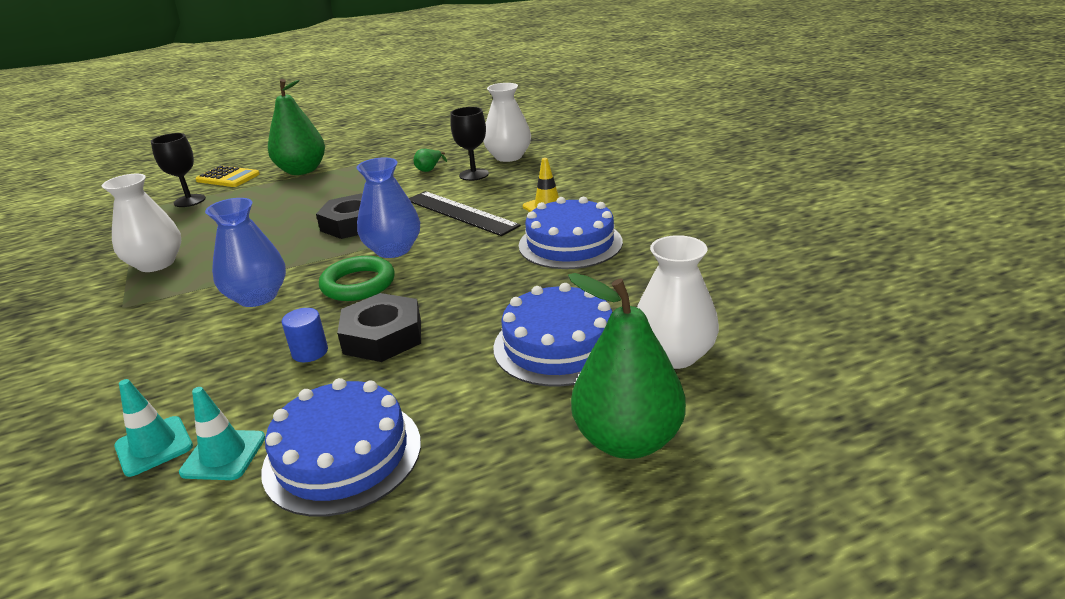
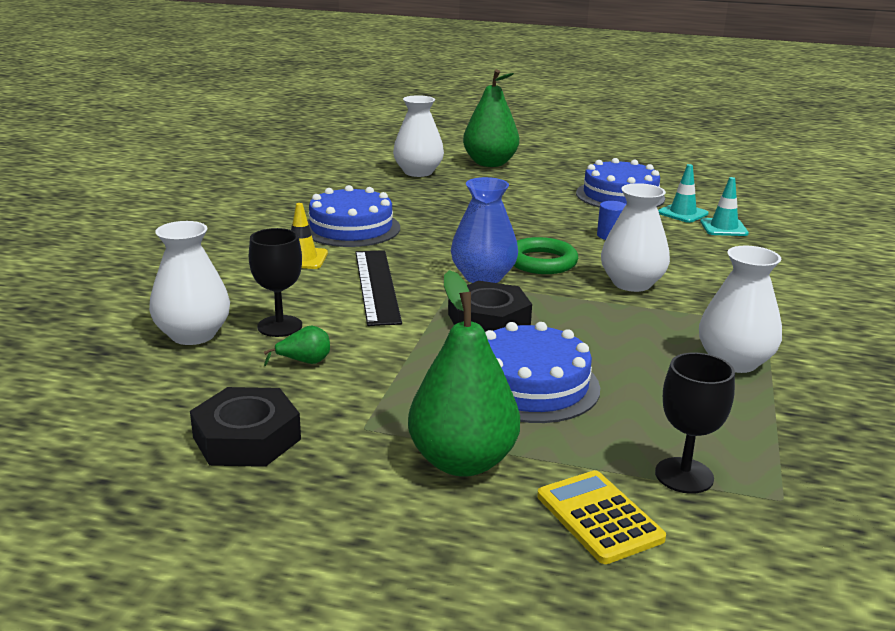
camera: 145 degrees left, 5 degrees down
(257, 297) = (631, 283): blue vase -> white vase
(383, 336) = (556, 227): black nut -> black nut (247, 438)
(558, 345) = (463, 191): blue cake -> blue cake (530, 385)

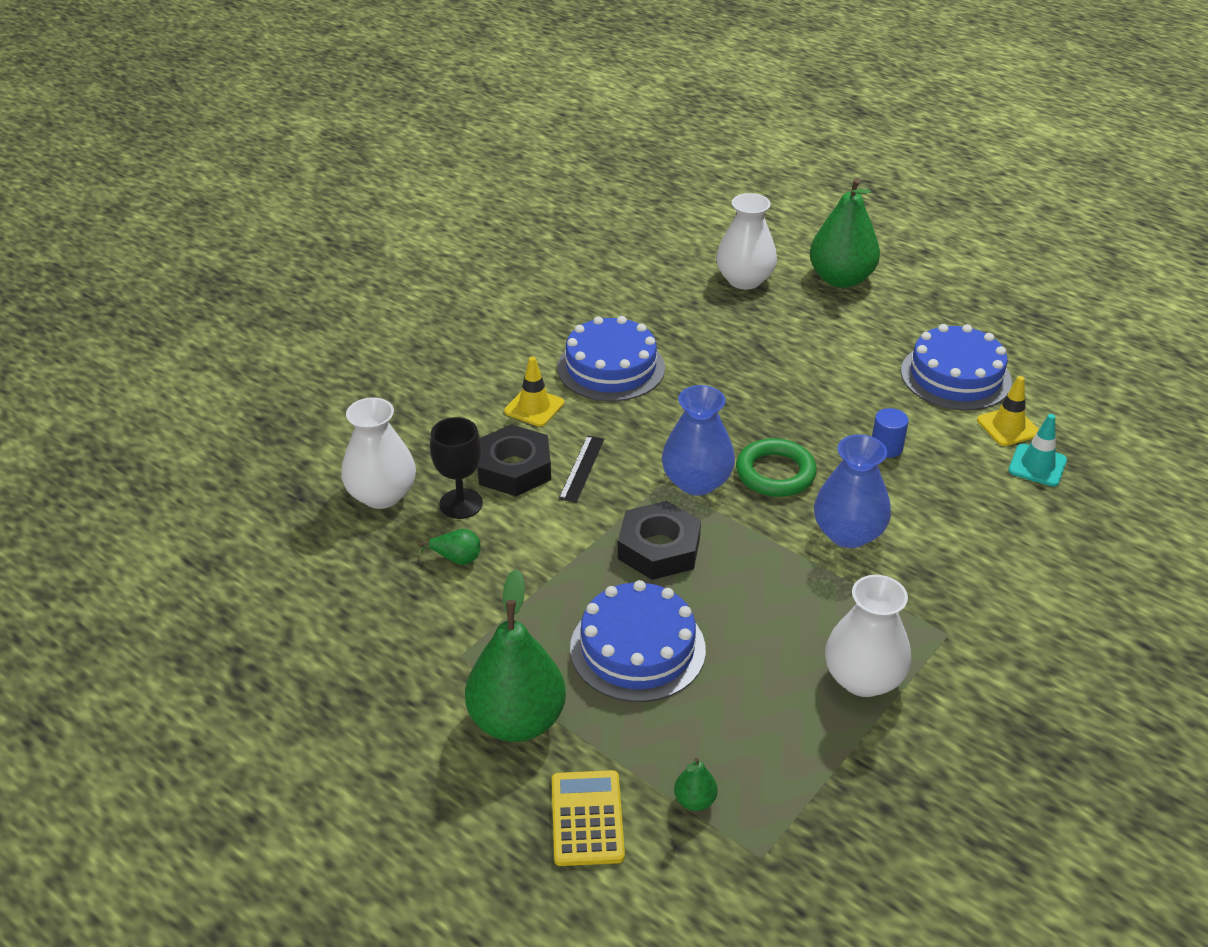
camera: 25 degrees right, 15 degrees up
(247, 438) = (362, 637): black nut -> black nut (514, 468)
(376, 286) = (581, 468): black ruler -> black ruler, size x0.55
(631, 283) = (848, 533): white vase -> blue vase
(682, 213) = (1008, 427): turquoise traffic cone -> yellow traffic cone
(684, 475) = (694, 800): black goblet -> green pear

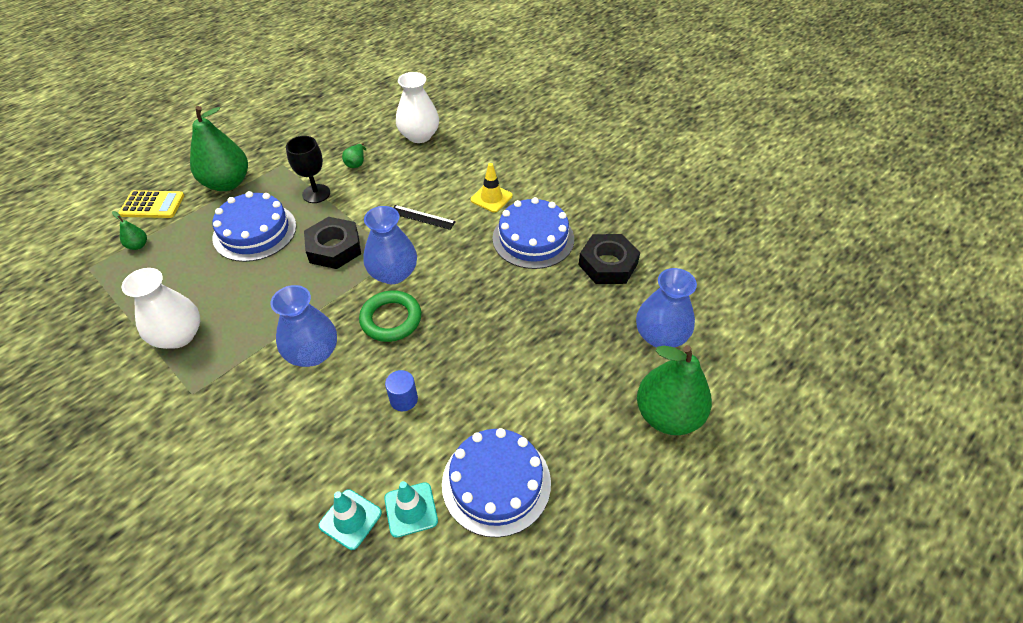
camera: 95 degrees right, 10 degrees up
(461, 504) = (402, 165): black goblet -> black goblet (316, 194)
(514, 468) = (430, 187): black nut -> black nut (608, 264)
(744, 280) = (660, 336): white vase -> blue vase
(1008, 427) = (411, 509): yellow traffic cone -> turquoise traffic cone

